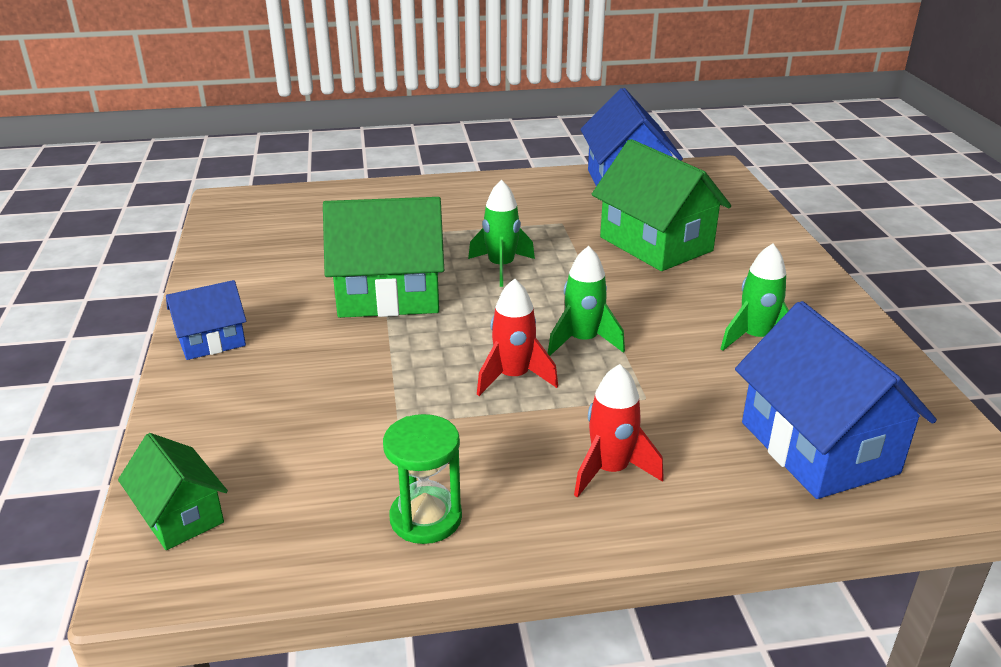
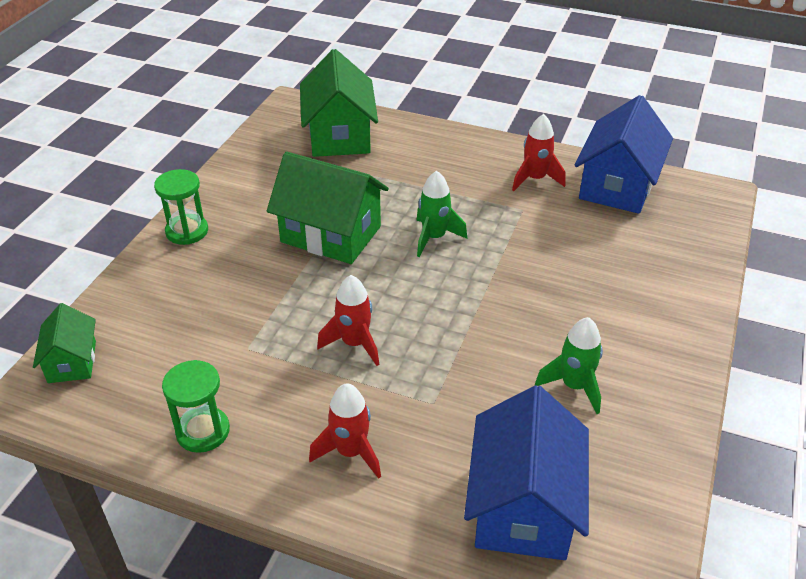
camera: 30 degrees right, 10 degrees up
(211, 341) = (187, 231): blue house -> green hourglass
(549, 198) = (535, 179): none -> red rocket
(583, 341) = (433, 332): green rocket -> none
(655, 244) = (581, 259): green house -> green house (339, 135)

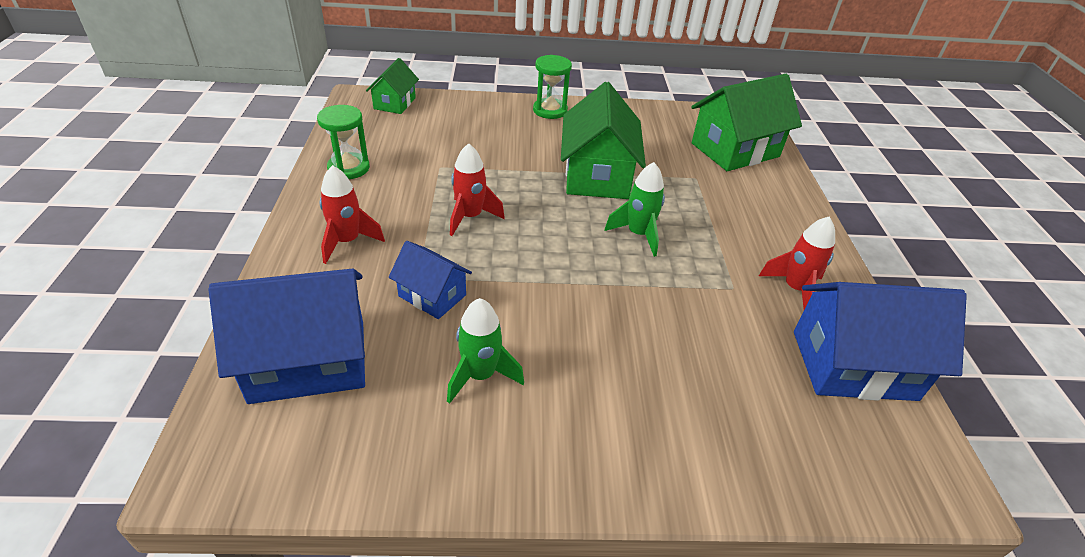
camera: 65 degrees right, 0 degrees up
(72, 362) = (394, 103): green house -> green house turned 45 degrees counterclockwise
(463, 398) = (432, 295): none -> blue house

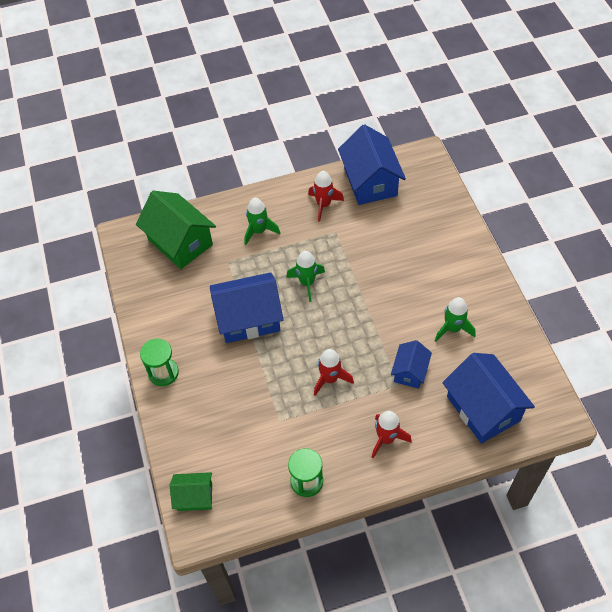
camera: 100 degrees left, 15 degrees up
(597, 175) = (248, 318): green house -> blue house
(745, 213) = (259, 231): none -> green rocket

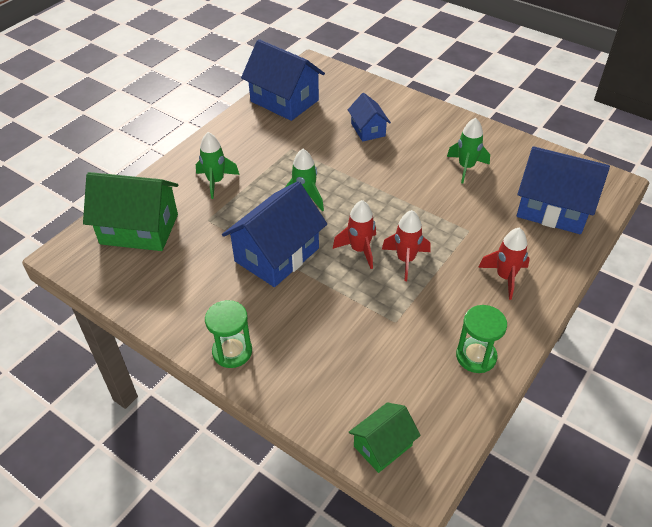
camera: 40 degrees left, 10 degrees down
(323, 205) = (259, 135): red rocket -> red rocket (359, 250)
(410, 371) = (467, 216): blue house -> blue house (368, 130)

